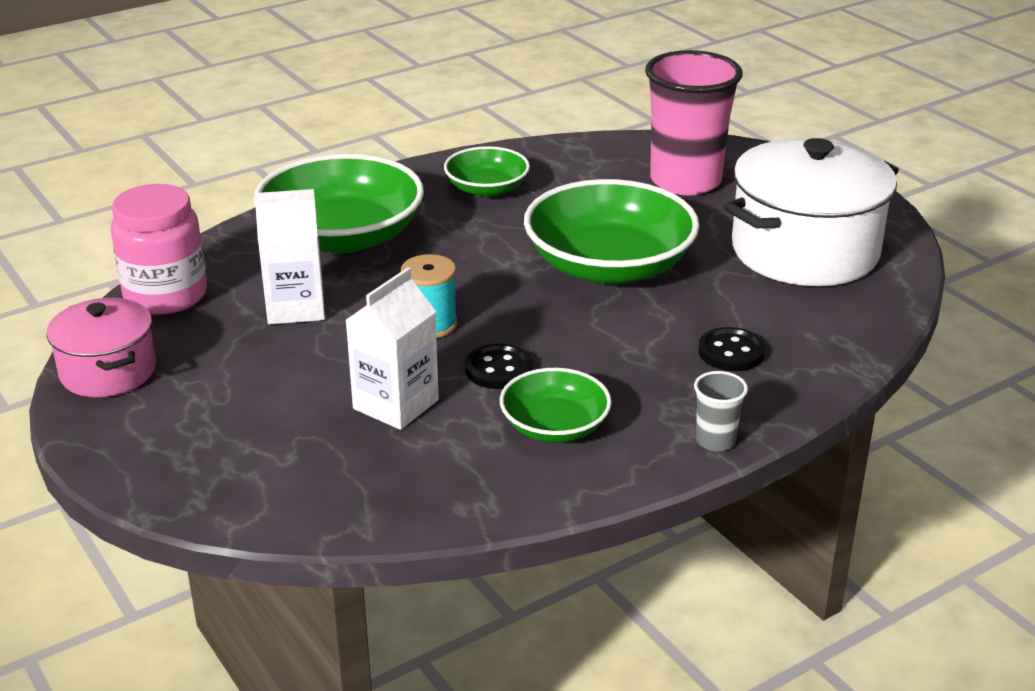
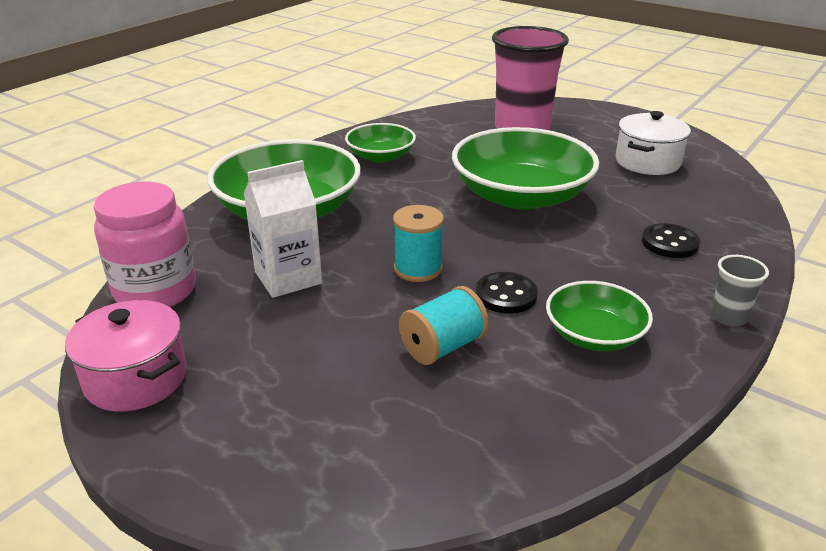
camera: 20 degrees left, 0 degrees up
(396, 404) = (442, 347): white carton -> turquoise spool
(804, 251) = (647, 162): white pot -> white pot, size x0.57

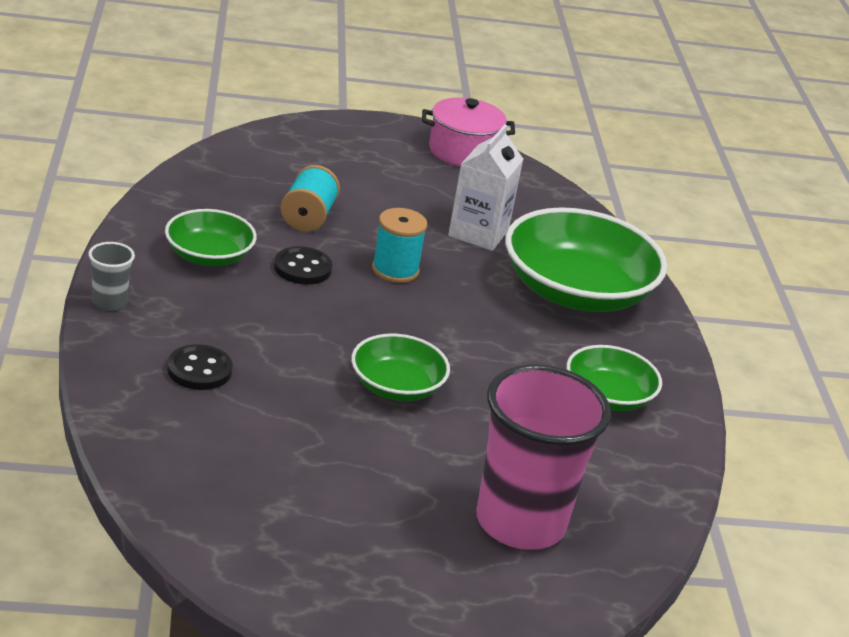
camera: 135 degrees right, 0 degrees up
(155, 291) = (547, 198): pink jar -> none
(521, 196) = (396, 386): green bowl -> green bowl, size x0.54
(647, 162) = (303, 509): white pot -> none

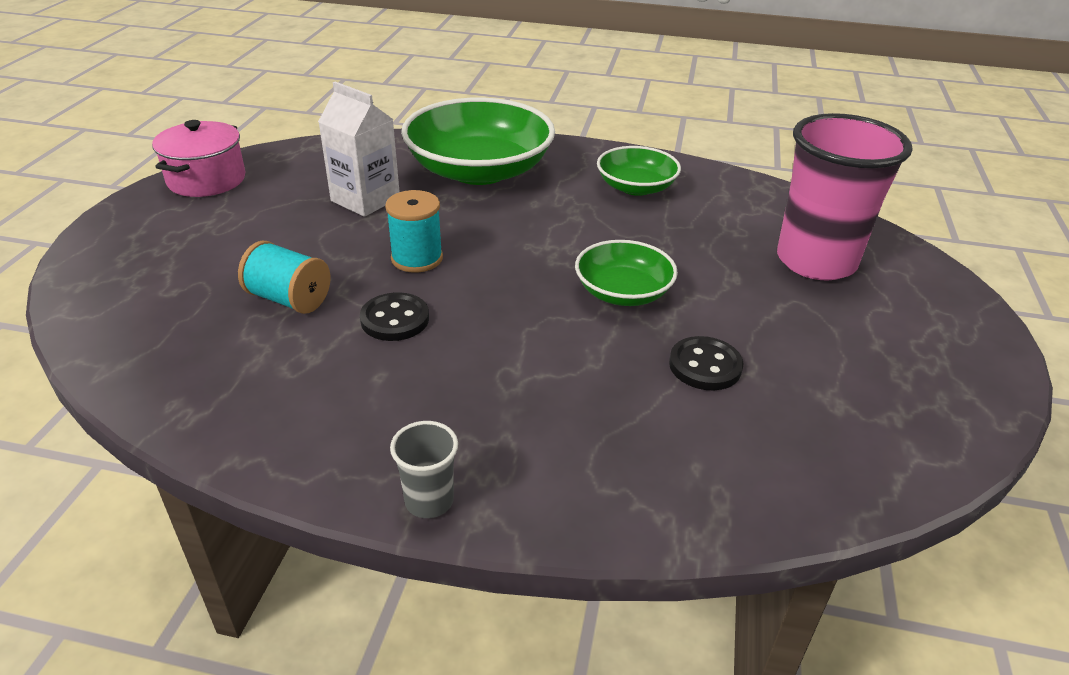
camera: 70 degrees left, 5 degrees up
(199, 370) = (591, 430): black button -> black button (705, 366)
(209, 256) = (344, 390): green bowl -> none

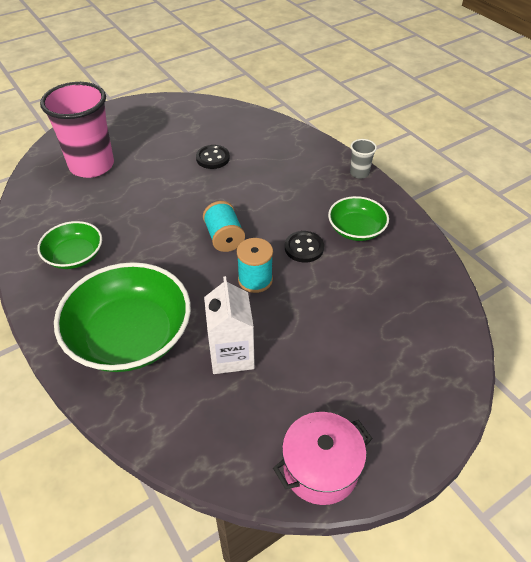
camera: 135 degrees left, 10 degrees up
(289, 299) = (344, 292): turquoise spool -> turquoise spool (224, 238)
(623, 292) = (191, 201): green bowl -> green bowl (356, 229)

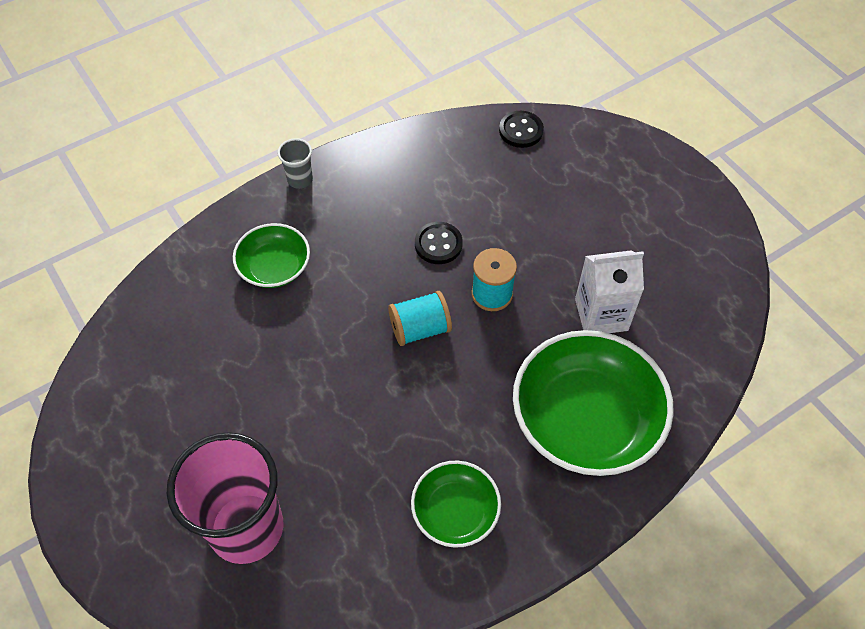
camera: 90 degrees left, 10 degrees up
(213, 158) = (247, 351): black button -> black button (521, 131)
(320, 468) = (715, 242): pink pot -> none
(356, 229) = (406, 191): green bowl -> green bowl (274, 267)

